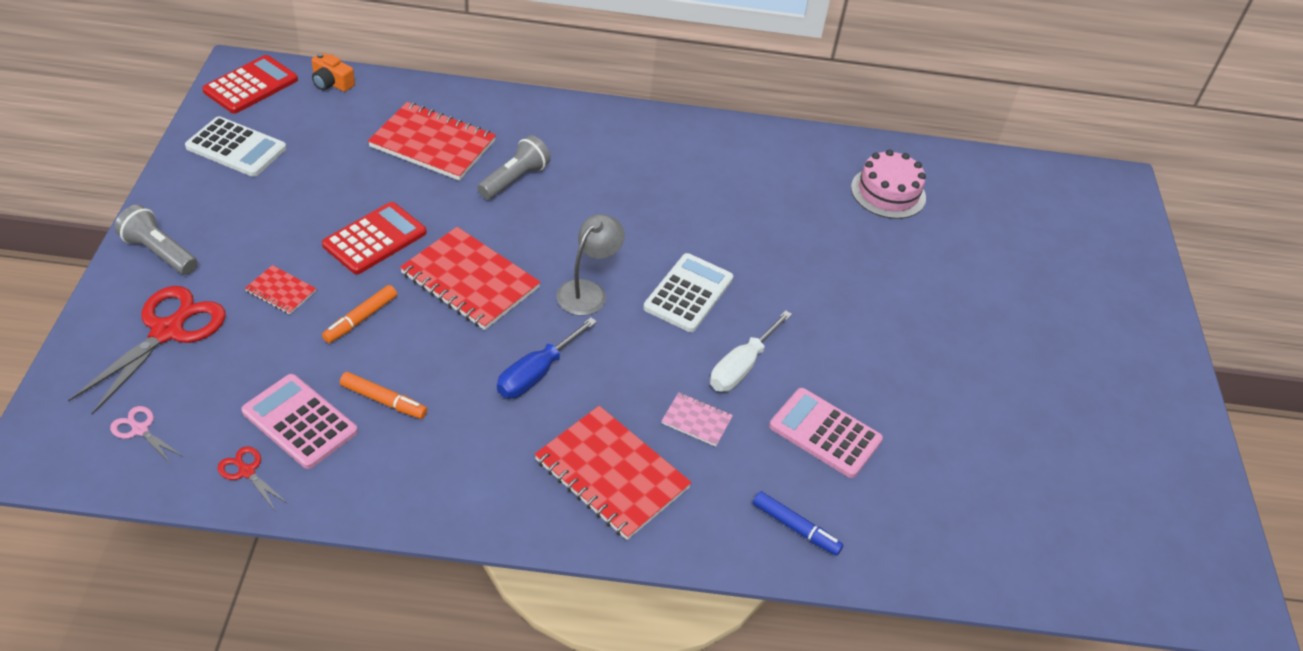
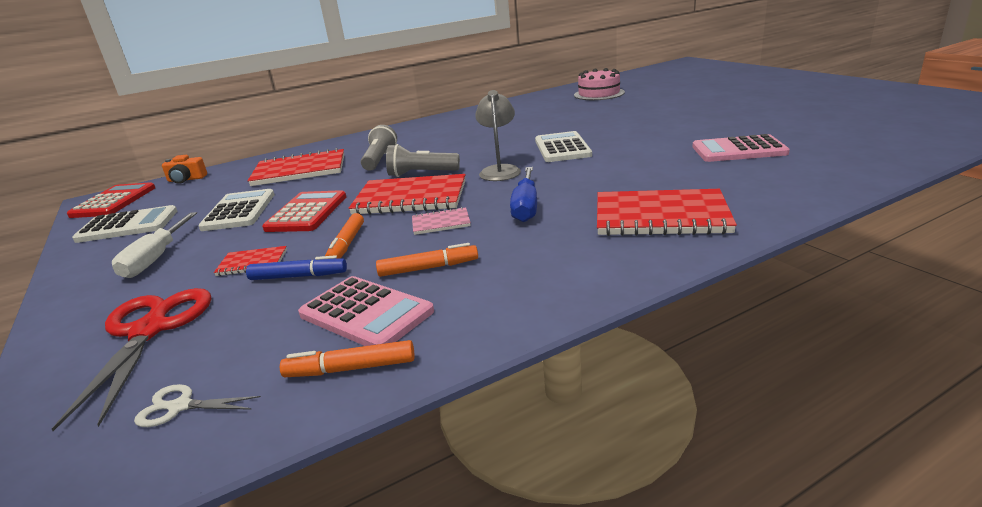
camera: 25 degrees left, 20 degrees down
(140, 429) = (180, 406): pink scissors -> white scissors
(159, 252) = (95, 295): grey flashlight -> grey flashlight (421, 174)
(246, 471) = (351, 369): red scissors -> orange marker
(300, 422) = (366, 313): pink calculator -> pink calculator turned 150 degrees counterclockwise
(329, 191) = (239, 211): none -> white calculator
(696, 420) = (663, 177): pink notebook -> pink notebook (441, 223)
(742, 366) = (644, 153): white screwdriver -> white screwdriver (156, 258)
(795, 528) = (808, 180): blue marker -> blue marker (298, 276)

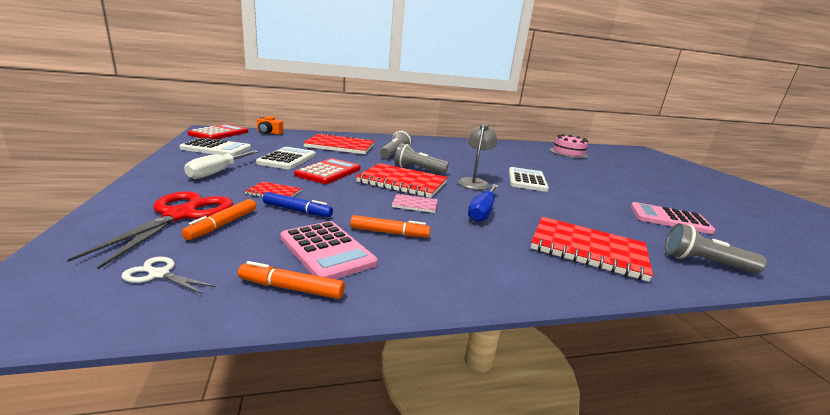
camera: 10 degrees right, 5 degrees down
(347, 244) = (342, 199): orange marker -> orange marker (223, 224)
(785, 193) = (704, 263): none -> grey flashlight

